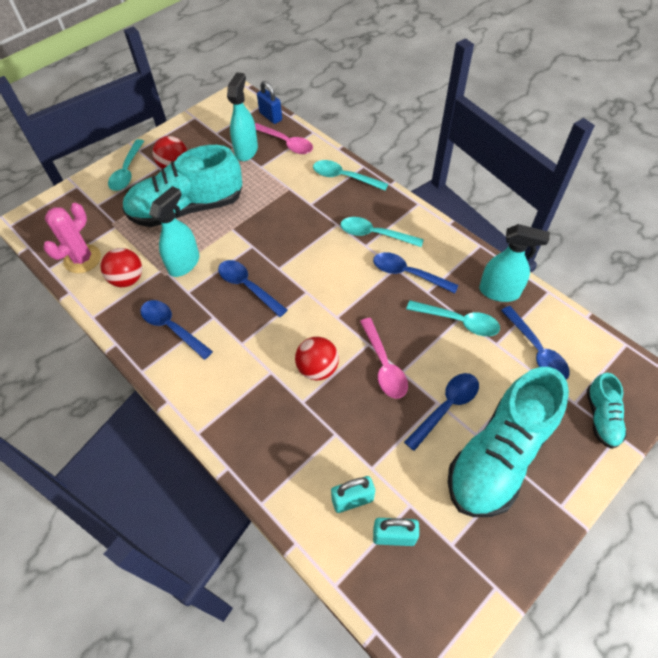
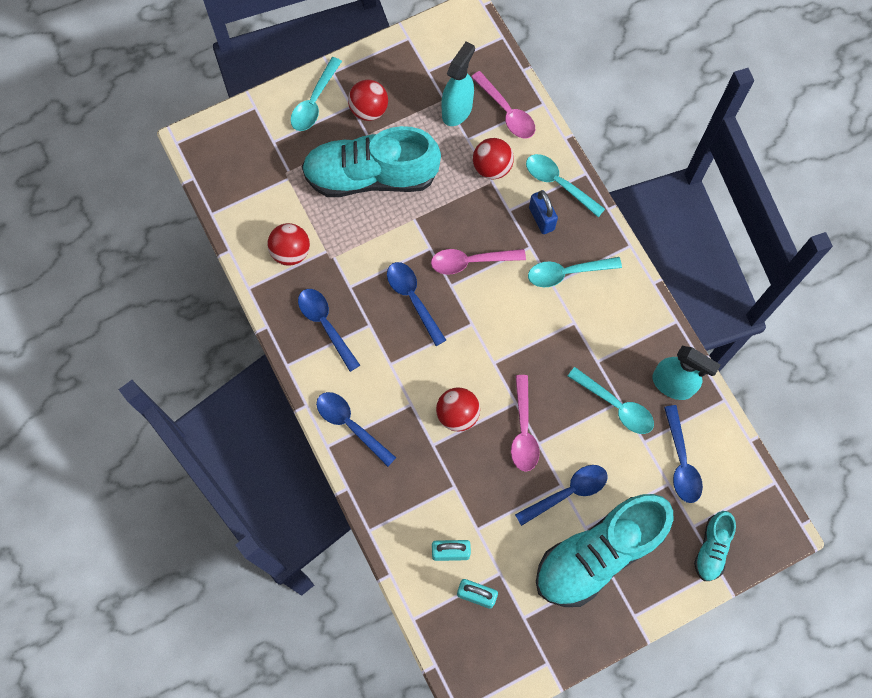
camera: 15 degrees right, 15 degrees up
(82, 259) = (248, 212): pink cactus -> none
(184, 263) = (353, 250): turquoise spray bottle -> none
(270, 116) = (499, 63): blue padlock -> blue padlock (541, 219)
(286, 180) = (492, 167): none -> red ball
(290, 247) = (471, 262): none -> pink spoon
(375, 234) = (567, 273): turquoise spoon -> turquoise spoon turned 45 degrees counterclockwise
(408, 274) = (585, 333): blue spoon -> blue spoon (350, 425)

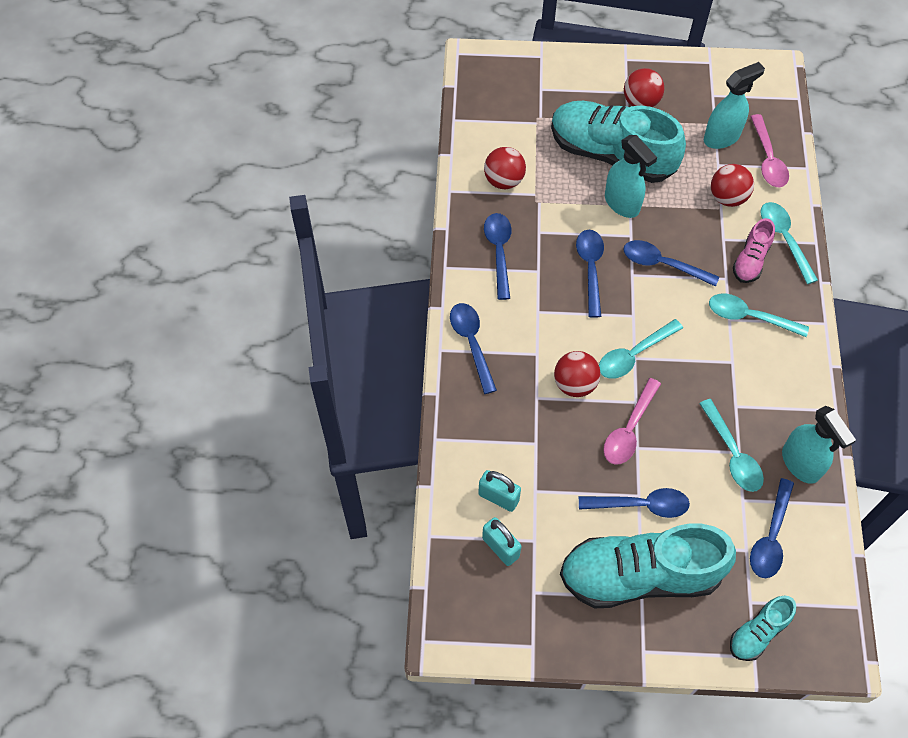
camera: 30 degrees right, 10 degrees down
(314, 102) = (596, 75): turquoise spoon -> turquoise spoon (634, 355)
(406, 221) = (622, 203): none -> turquoise spray bottle
(471, 262) = (662, 264): pink spoon -> blue spoon
(541, 219) = (750, 260): blue padlock -> pink shoe

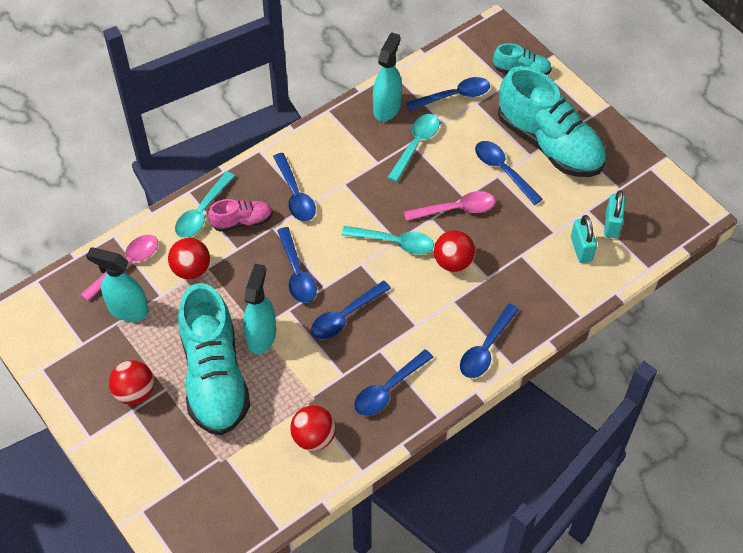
camera: 130 degrees left, 5 degrees down
(749, 317) = (295, 195): turquoise spoon -> blue spoon

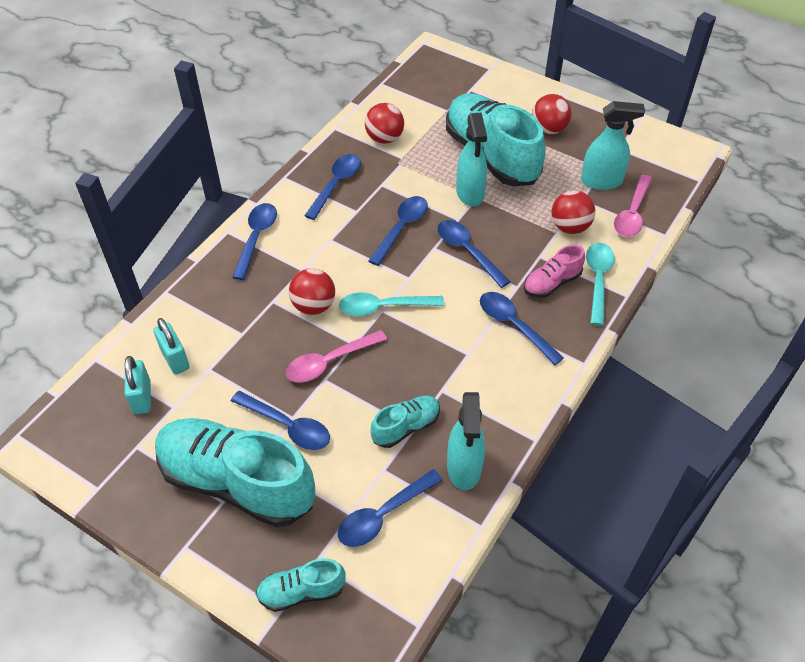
camera: 160 degrees right, 5 degrees down
(416, 145) = (406, 427): turquoise spoon -> turquoise shoe

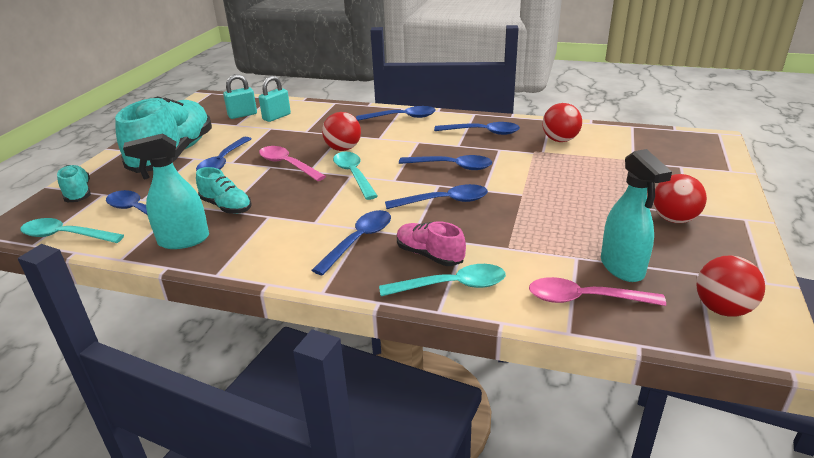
camera: 75 degrees right, 20 degrees down
(411, 590) = (66, 236): none -> turquoise spoon
(467, 251) = (444, 201): blue spoon -> blue spoon turned 45 degrees clockwise
(470, 193) = (525, 190): turquoise spray bottle -> none
(491, 155) = (592, 192): turquoise shoe -> none
(570, 227) = (524, 255): red ball -> red ball (722, 309)

